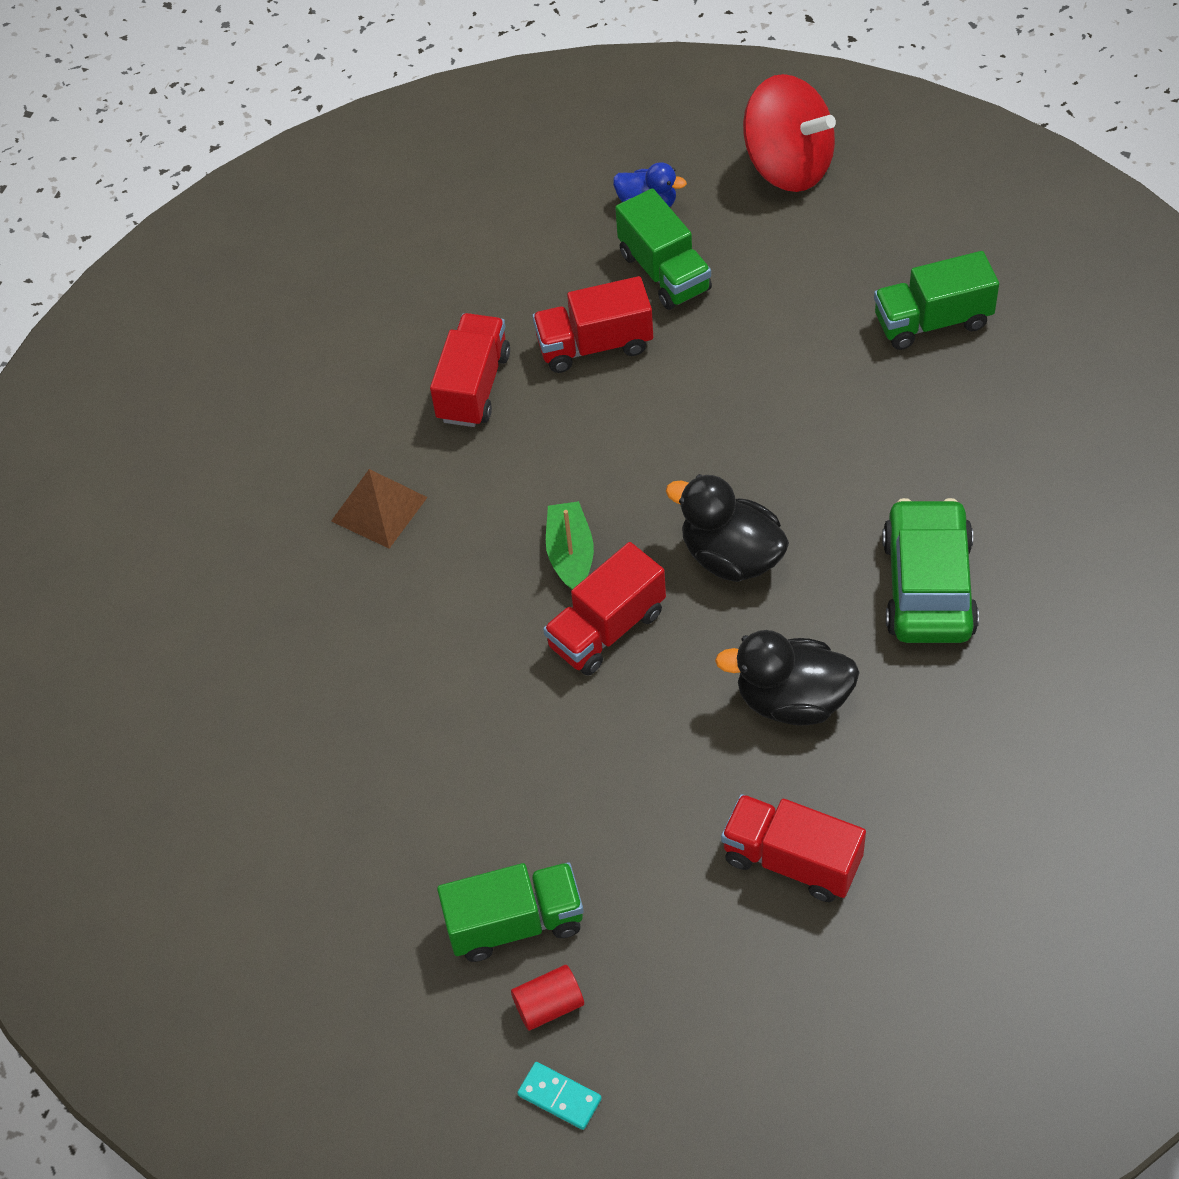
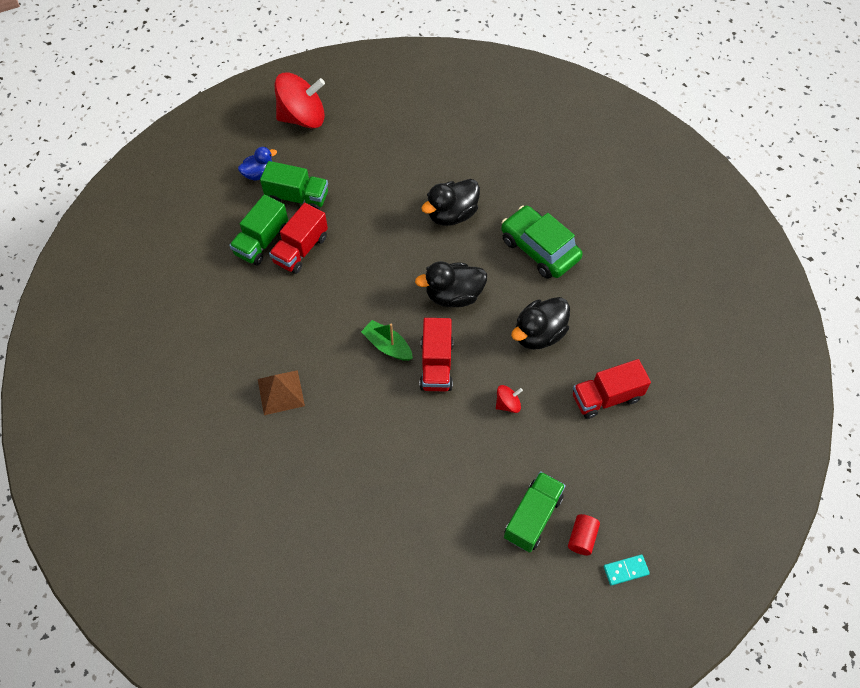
camera: 50 degrees left, 5 degrees up
(474, 387) = (265, 306): red truck -> none
(644, 756) = (507, 404): none -> red spinning top
(852, 445) = (452, 214): none -> black duck
(932, 321) = (429, 143): green truck -> green truck (261, 241)

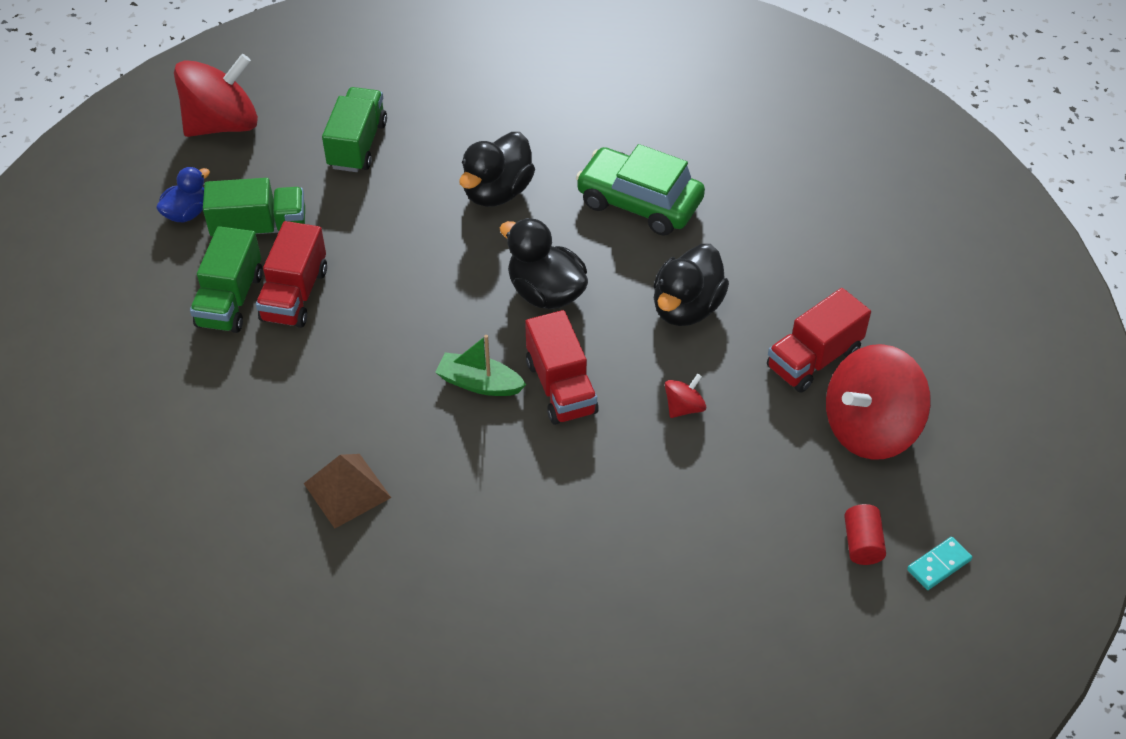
camera: 20 degrees left, 10 degrees down
(453, 295) = (546, 292): black duck -> black duck turned 75 degrees clockwise
(532, 517) = (783, 539): green truck -> green truck (357, 145)
(622, 458) = (870, 428): none -> red spinning top

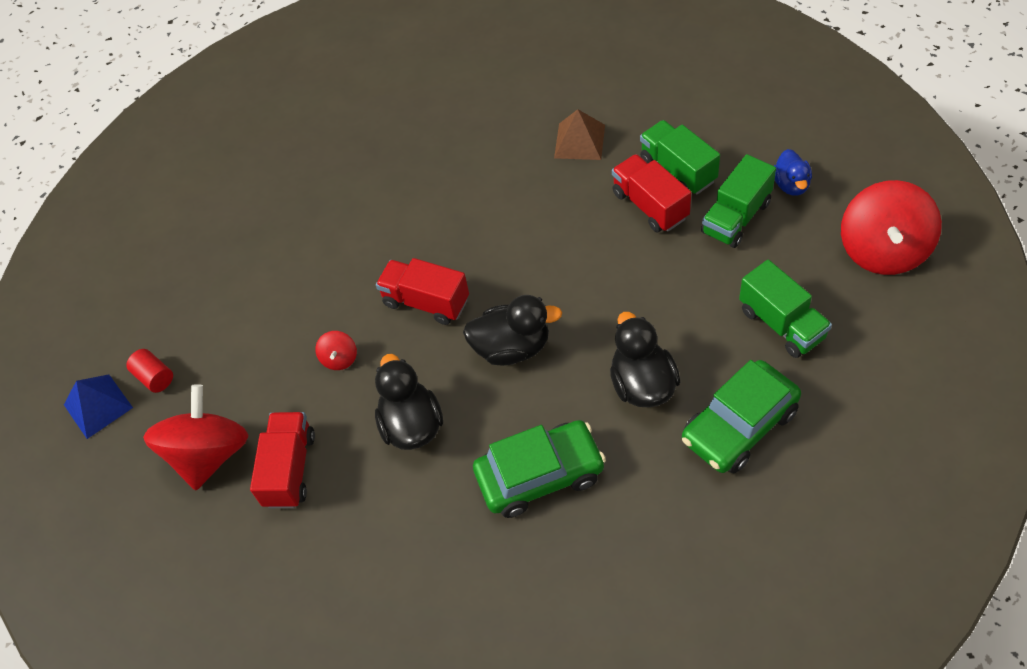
camera: 140 degrees right, 5 degrees up
(347, 490) = (466, 153): brown pyramid -> brown pyramid (579, 141)
(479, 121) = (739, 426): none -> green car
(479, 383) = (475, 260): green boat -> none
(939, 565) = (98, 406): turquoise domino -> blue pyramid

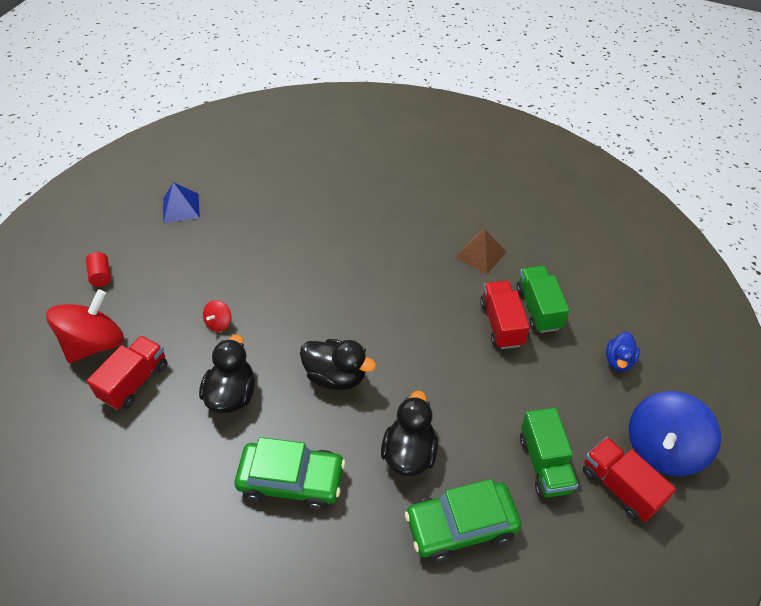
camera: 20 degrees right, 5 degrees down
(98, 406) = (56, 276): blue pyramid -> blue pyramid (181, 208)
(426, 302) = (301, 313): red truck -> red truck (620, 487)
(736, 217) = (560, 364): green truck -> none
(883, 250) = (663, 448): red spinning top -> blue spinning top

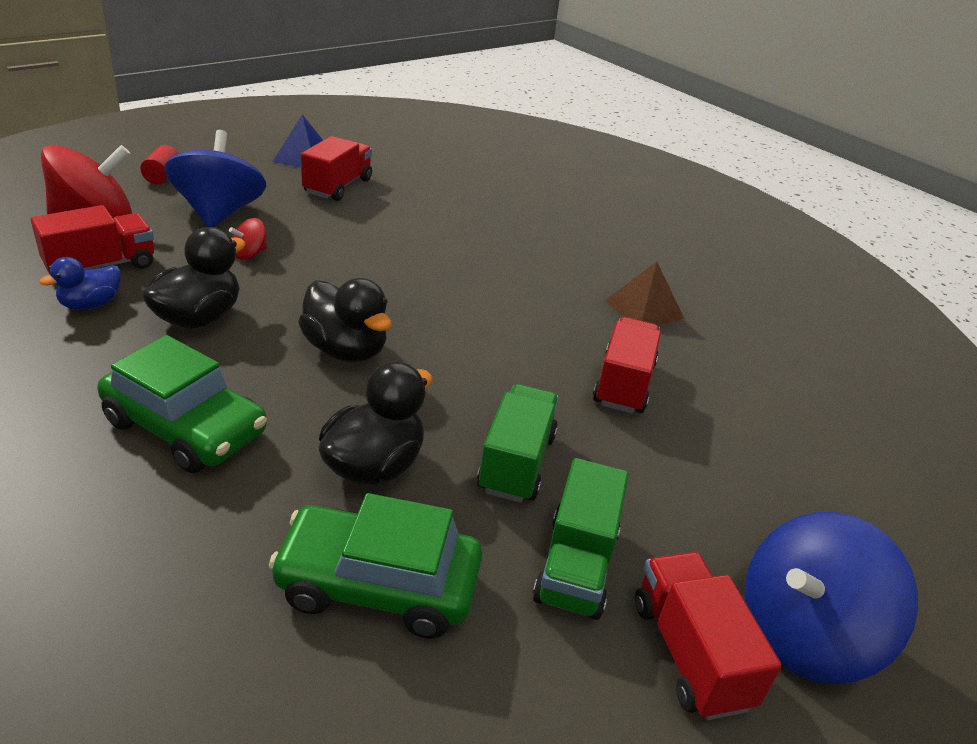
camera: 20 degrees right, 15 degrees down
(169, 294) = (219, 213): none -> blue spinning top
(226, 228) = (338, 186): none -> red truck
(538, 308) = (693, 388): green truck -> green truck (516, 463)
(618, 361) = (788, 492): blue duck -> blue duck (91, 304)

